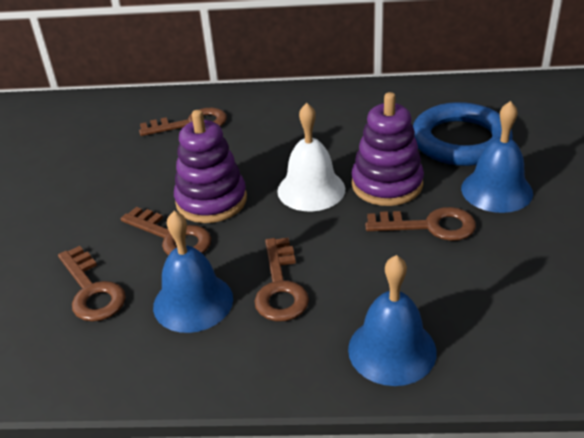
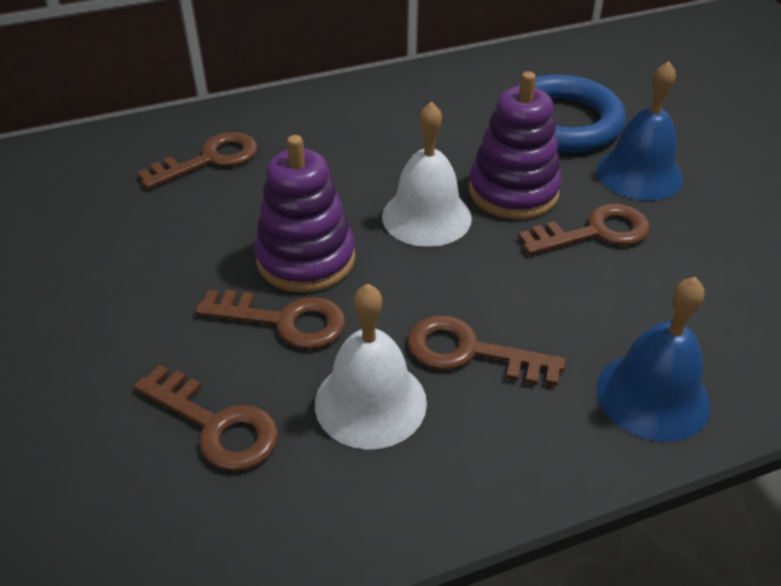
camera: 25 degrees left, 5 degrees up
(193, 302) = (370, 402): blue bell -> white bell
(280, 287) = (470, 352): brown key -> brown key turned 135 degrees clockwise

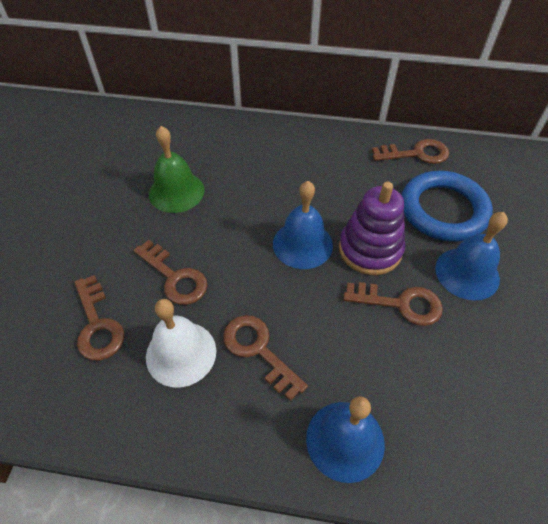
camera: 30 degrees right, 10 degrees up
(198, 222) = (176, 192): none -> green bell
(209, 160) = (210, 152): brown key -> brown key (416, 154)
(306, 259) = (214, 242): purple stacking toy -> none
(426, 217) = (302, 244): white bell -> blue bell

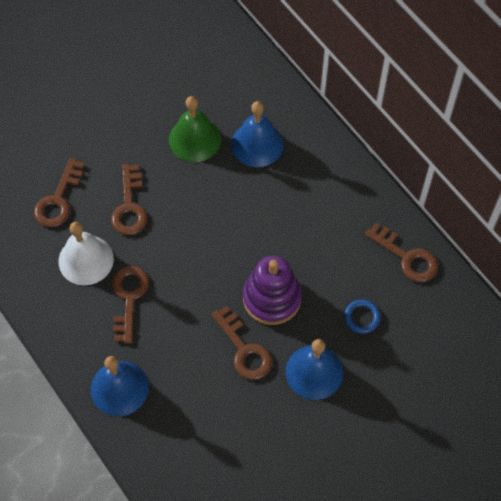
camera: 45 degrees right, 10 degrees up
(302, 244) = (232, 254): blue bell -> blue bell (257, 144)
(443, 210) = (361, 317): blue ring -> blue ring, size x0.42

